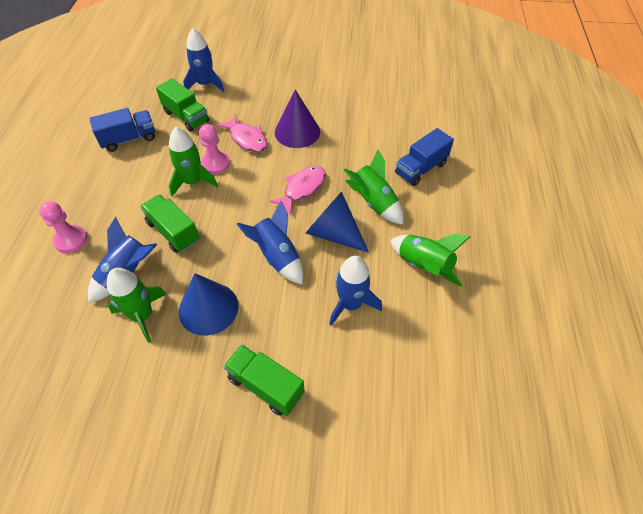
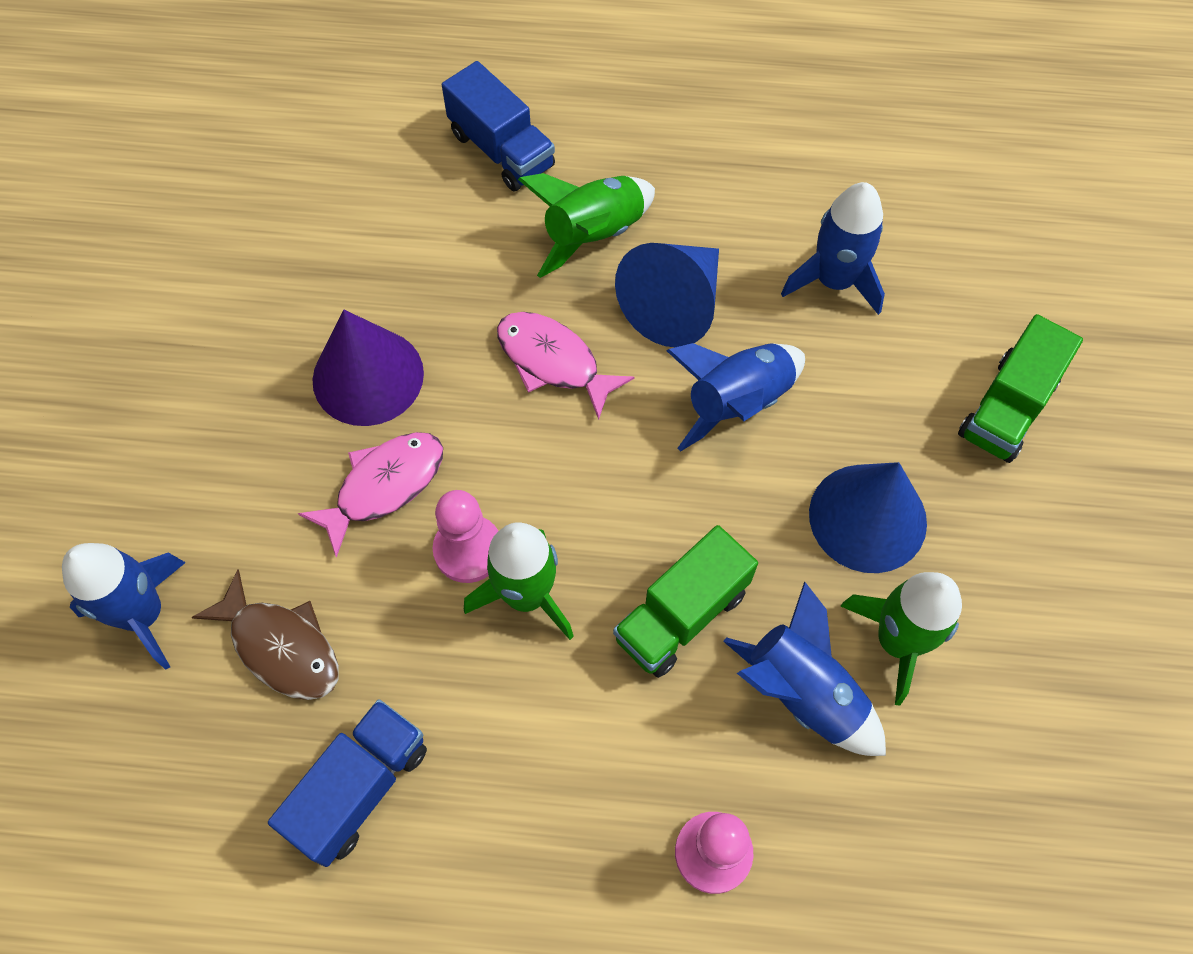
camera: 90 degrees left, 10 degrees up
(129, 139) = (359, 788): blue truck -> blue truck turned 60 degrees clockwise
(186, 117) = (281, 646): green truck -> brown fish
(423, 266) = (745, 168): green rocket -> none

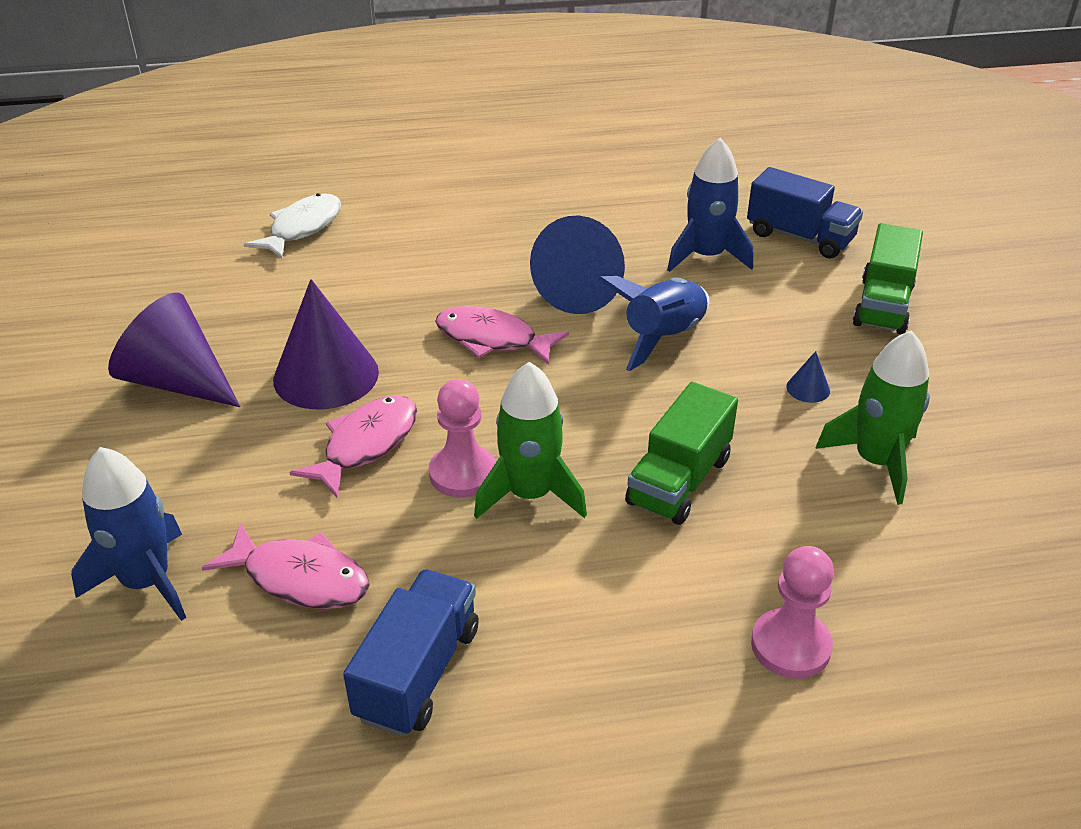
camera: 15 degrees left, 25 degrees down
(220, 350) = (178, 381): none -> purple cone
(281, 646) = (300, 578): brown fish -> pink fish
(396, 134) = (302, 228): none -> white fish
(501, 150) = (397, 224): blue truck -> blue truck (799, 237)
(593, 235) = (495, 260): green rocket -> none
(802, 693) = (813, 513): blue rocket -> none
(867, 517) = (808, 388): blue cone -> blue cone, size x0.41

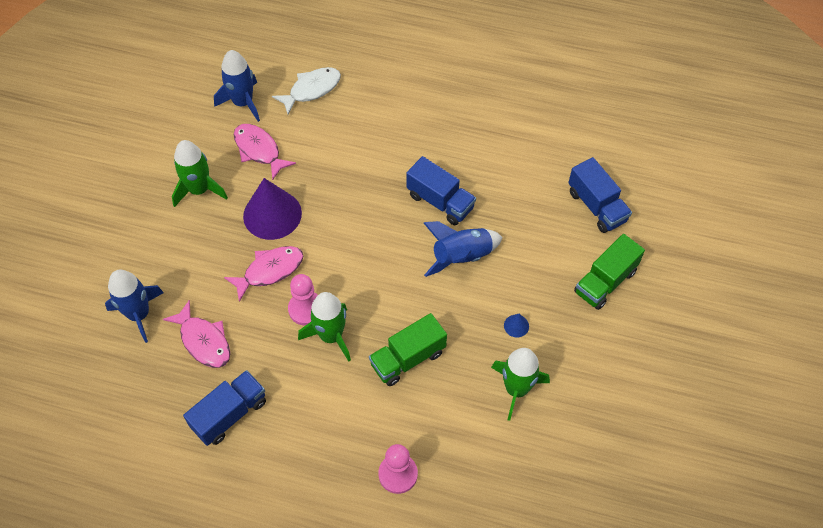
camera: 25 degrees right, 20 degrees up
(178, 381) = (199, 190): purple cone -> green rocket
(492, 339) = (369, 221): pink fish -> pink fish (259, 150)
(582, 290) = (440, 201): blue cone -> blue truck
(706, 256) = (528, 201): blue rocket -> blue rocket (243, 103)

